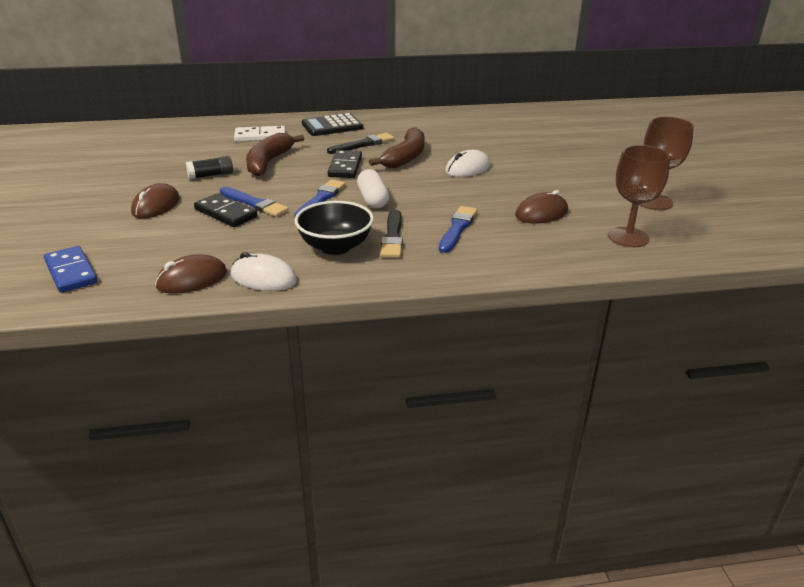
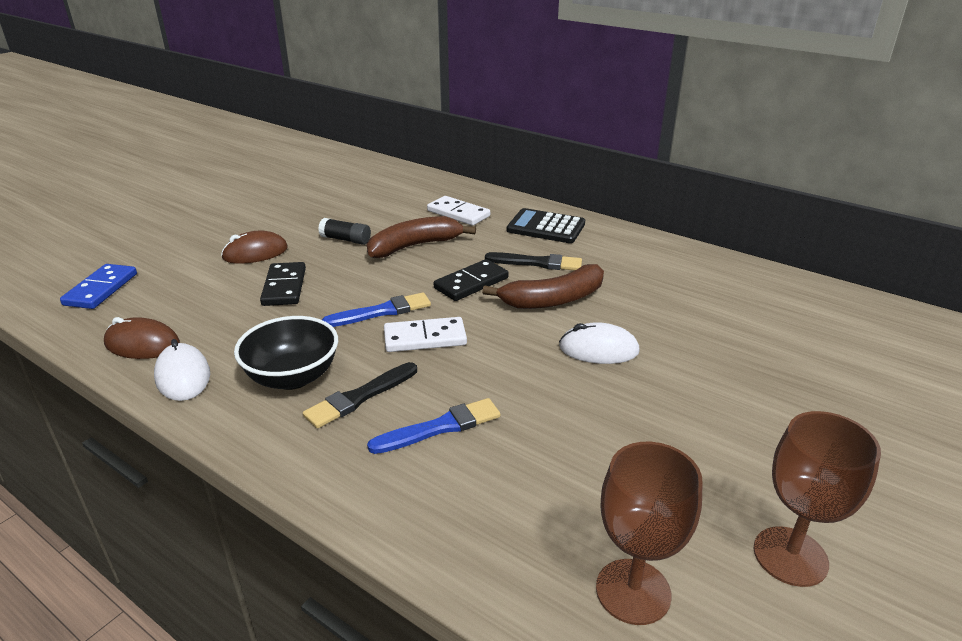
camera: 45 degrees right, 0 degrees up
(254, 203) = (322, 288): blue brush -> none
(372, 200) = (425, 338): white capsule -> white domino
(541, 213) = (576, 468): brown mouse -> none

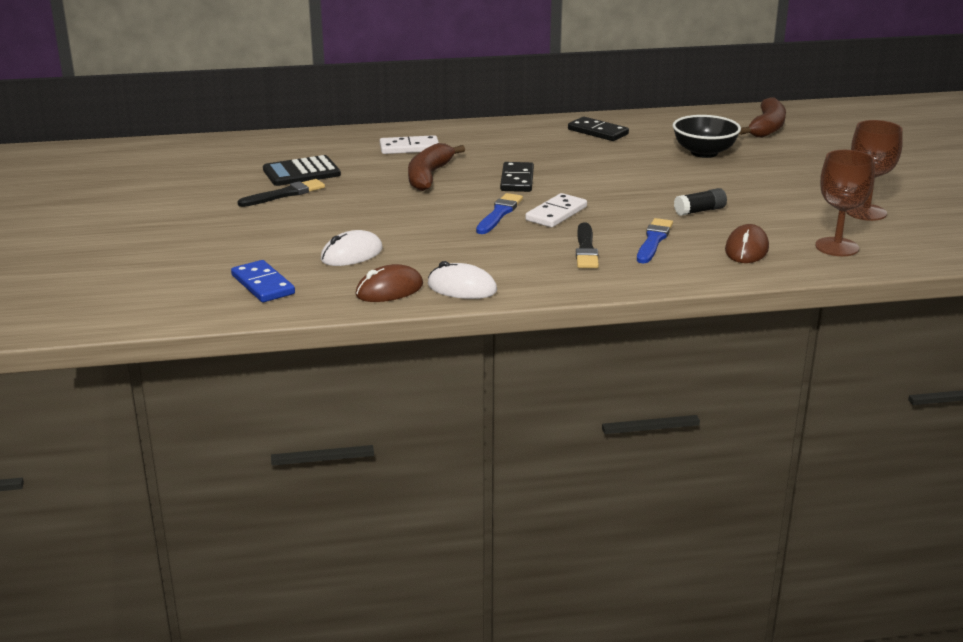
camera: 45 degrees left, 5 degrees down
(255, 253) = (321, 222): brown mouse -> brown mouse (746, 249)
(284, 287) = (400, 229): black domino -> black domino (597, 132)
(292, 377) = (528, 259): black bowl -> black bowl (704, 153)
(346, 240) = (369, 191): black glue stick -> black glue stick (700, 211)
(537, 263) = (531, 155): black brush -> black brush (284, 194)
(546, 227) = (490, 135): black calculator -> black calculator (301, 172)
(553, 299) = (583, 169): brown banana -> brown banana (767, 128)
(598, 349) = (656, 180): white mouse -> white mouse (351, 254)

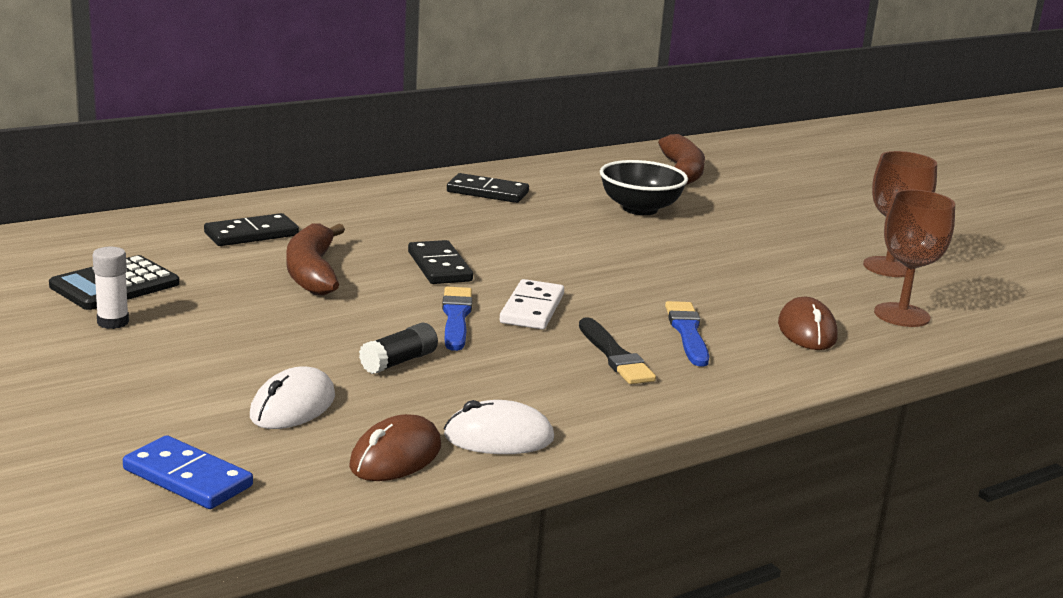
camera: 25 degrees left, 5 degrees down
(284, 194) = (113, 322): black brush -> white glue stick
(409, 148) = (251, 234): white domino -> black domino
(700, 211) = (705, 285): black glue stick -> black glue stick (399, 362)

